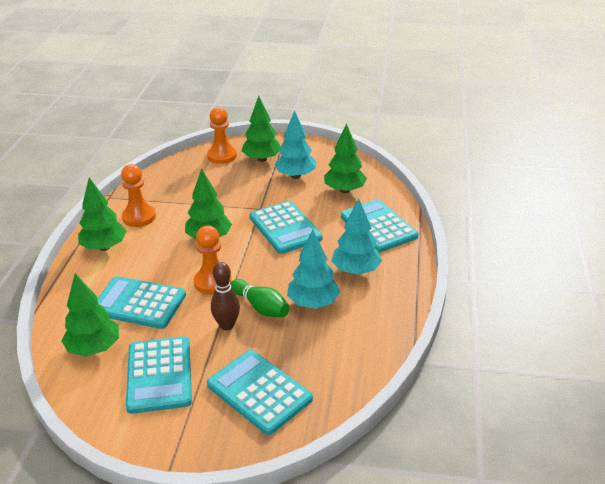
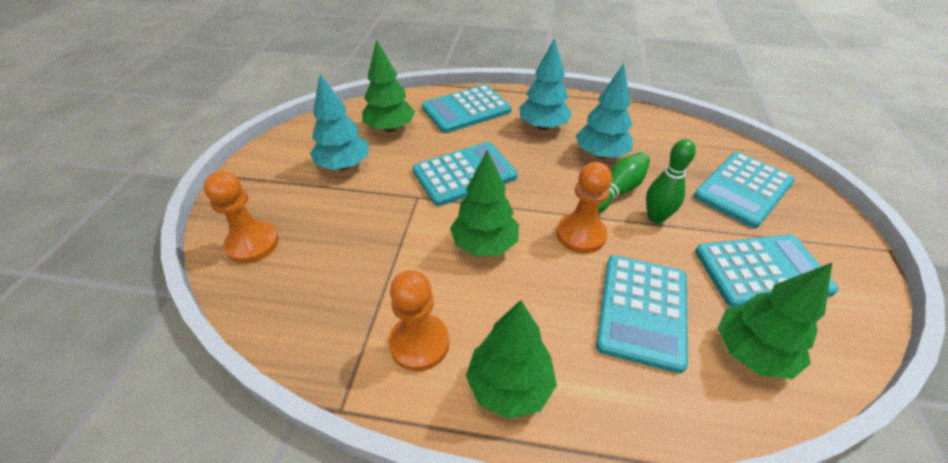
camera: 90 degrees left, 10 degrees up
(227, 325) = (656, 217): brown bowling pin -> green bowling pin
(262, 159) = (285, 198): green tree -> none

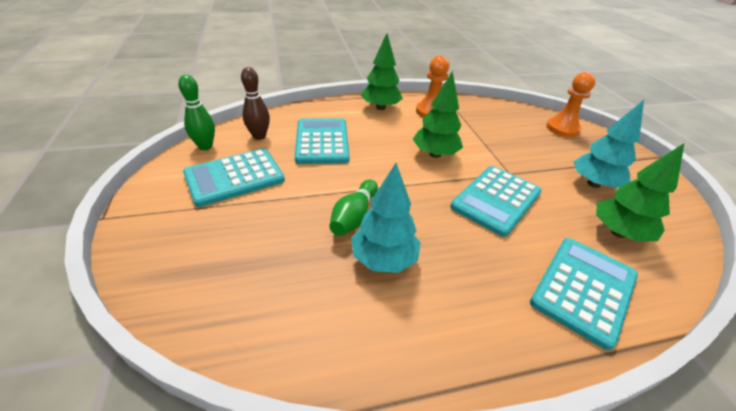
camera: 155 degrees right, 5 degrees down
(543, 126) = (472, 287): turquoise tree -> none
(580, 234) = (373, 173): orange pawn -> none
(656, 217) = (315, 200): green bowling pin -> green bowling pin (205, 146)
(743, 189) = (220, 252): turquoise calculator -> none
(751, 352) = (259, 136): green tree -> brown bowling pin

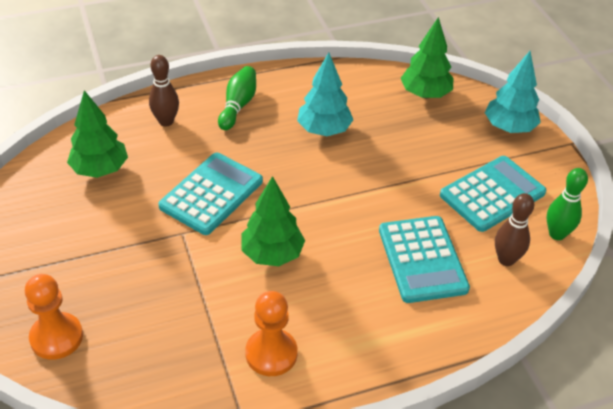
camera: 175 degrees right, 5 degrees up
(354, 217) = (356, 163): green bowling pin -> green bowling pin (238, 105)
(380, 107) = (357, 353): green tree -> green tree (425, 94)
(584, 289) = (166, 121): turquoise calculator -> brown bowling pin
(593, 184) = (83, 227): turquoise tree -> turquoise tree (509, 127)

